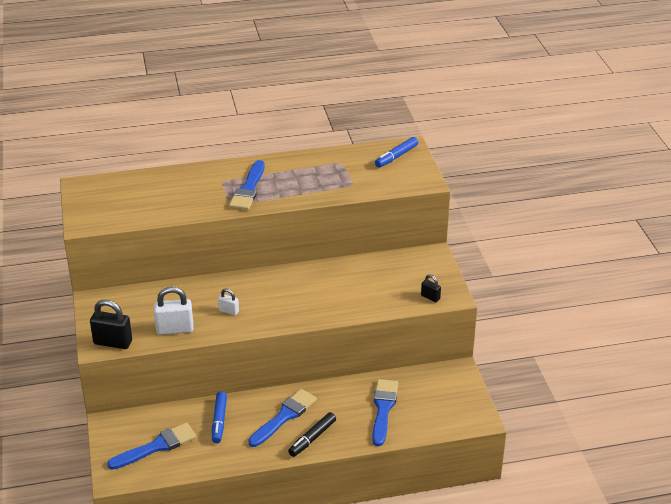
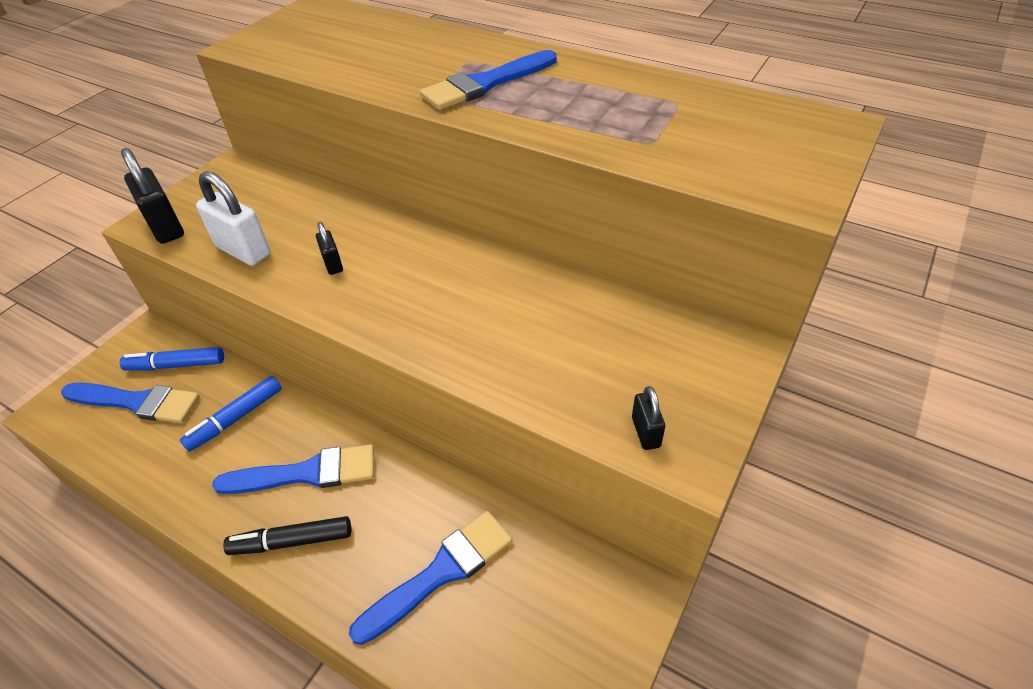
camera: 45 degrees right, 10 degrees up
(229, 311) = (333, 264): white padlock -> black padlock
(396, 156) = (790, 130): blue marker -> blue marker (176, 365)

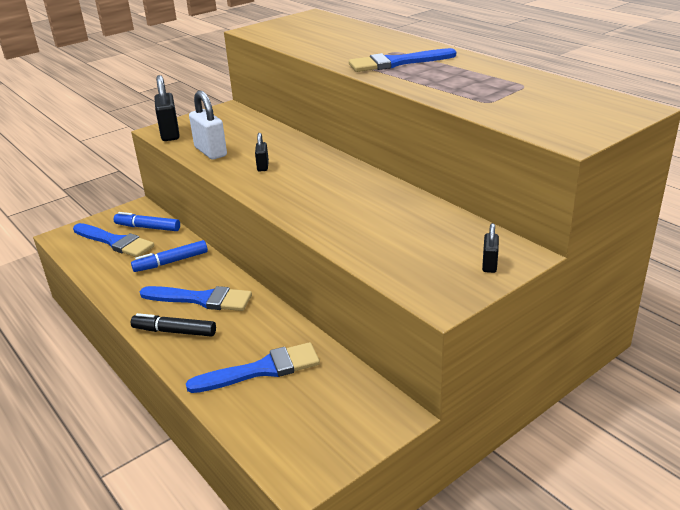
camera: 20 degrees right, 15 degrees down
(645, 432) = (420, 282): black padlock -> black padlock (489, 264)

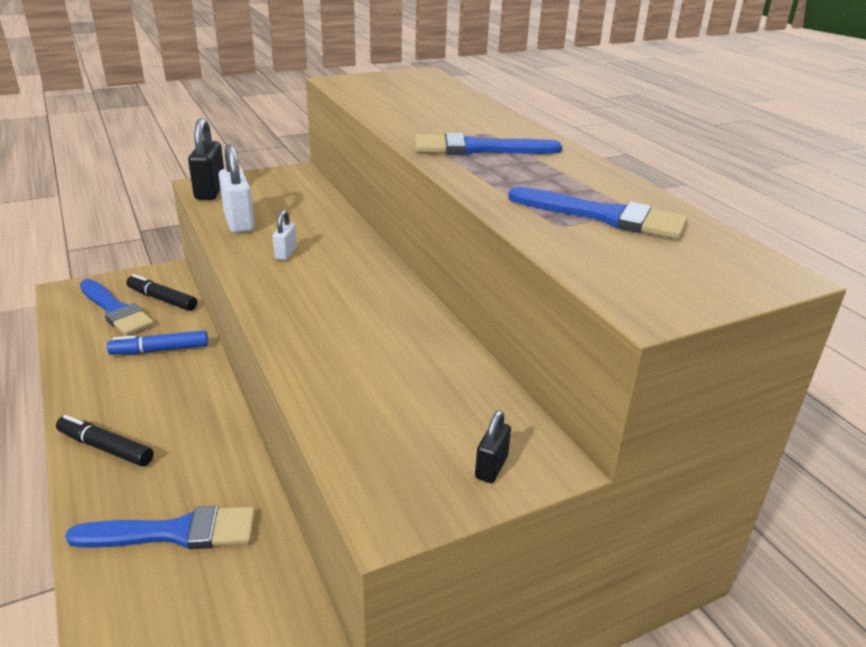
camera: 10 degrees right, 0 degrees up
(148, 227) = (162, 299): blue marker -> black marker
(201, 299) = (164, 409): blue brush -> blue brush (605, 216)
(263, 166) = (286, 253): black padlock -> white padlock

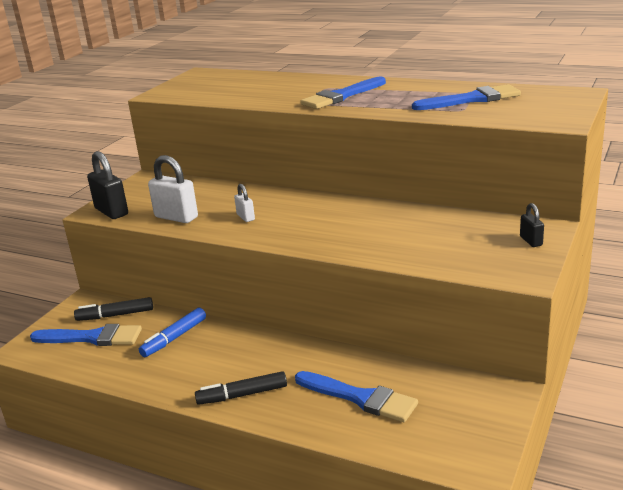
camera: 35 degrees left, 5 degrees down
(175, 532) = (360, 398): blue brush -> blue brush turned 75 degrees clockwise

